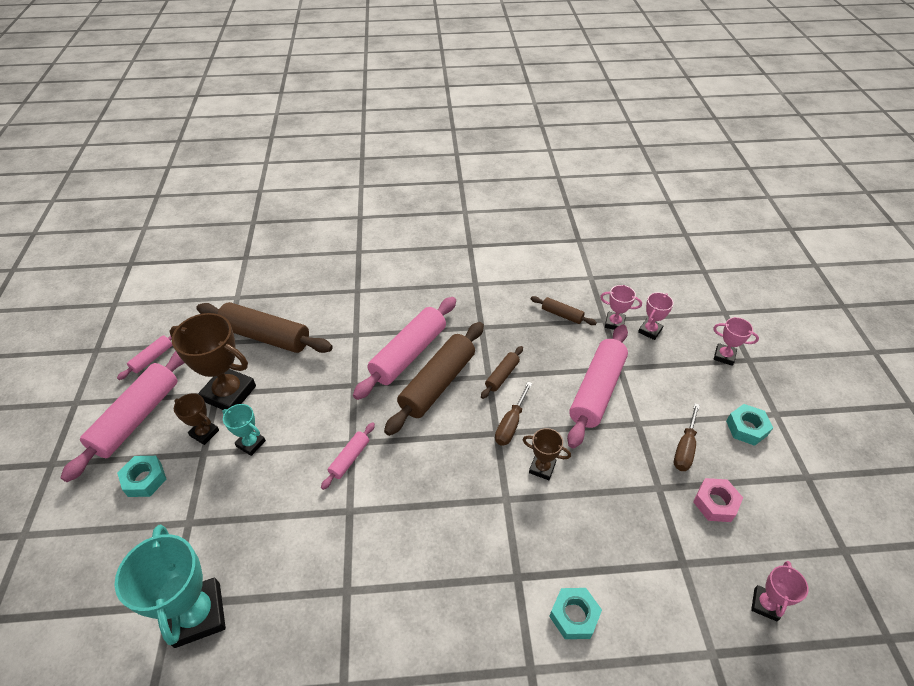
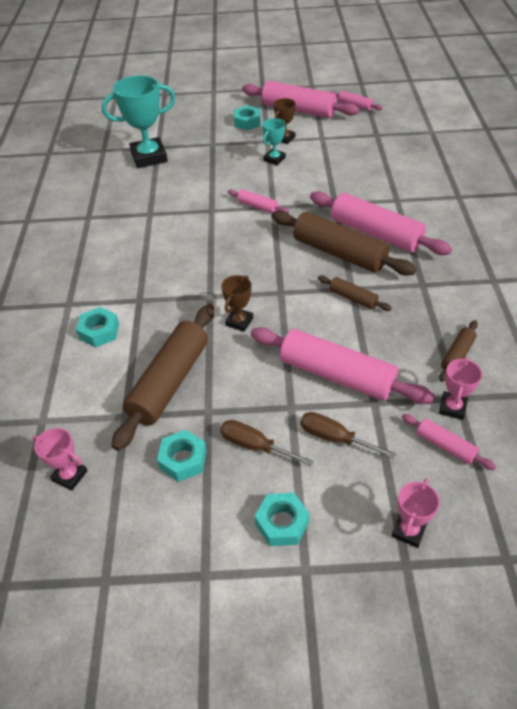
camera: 95 degrees right, 0 degrees up
(229, 393) = (322, 143): brown trophy -> none
(266, 336) = (386, 152): brown rolling pin -> brown rolling pin (170, 382)
(511, 424) = (291, 302): brown screwdriver -> brown screwdriver (335, 438)
(650, 331) = (445, 446): pink trophy -> pink rolling pin
(715, 503) = (183, 459): pink nut -> turquoise nut

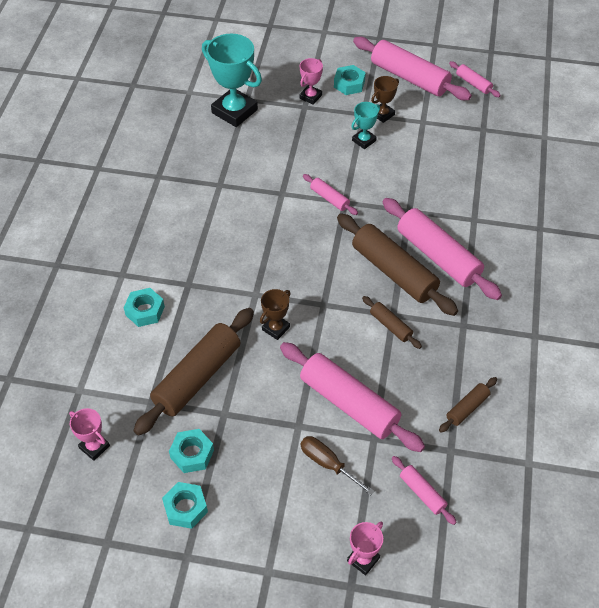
camera: 10 degrees right, 5 degrees up
(149, 157) = (234, 111): turquoise trophy -> turquoise trophy turned 45 degrees clockwise
(255, 446) = (257, 455): brown screwdriver -> none
(282, 523) = (260, 528): turquoise nut -> turquoise nut (185, 508)
(452, 407) = (442, 459): pink trophy -> pink trophy (310, 97)

